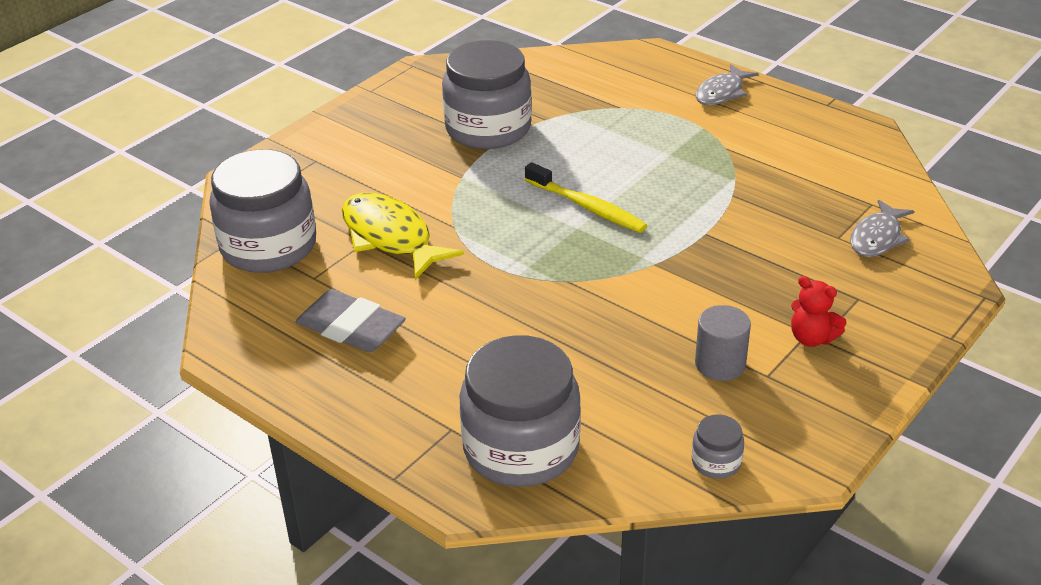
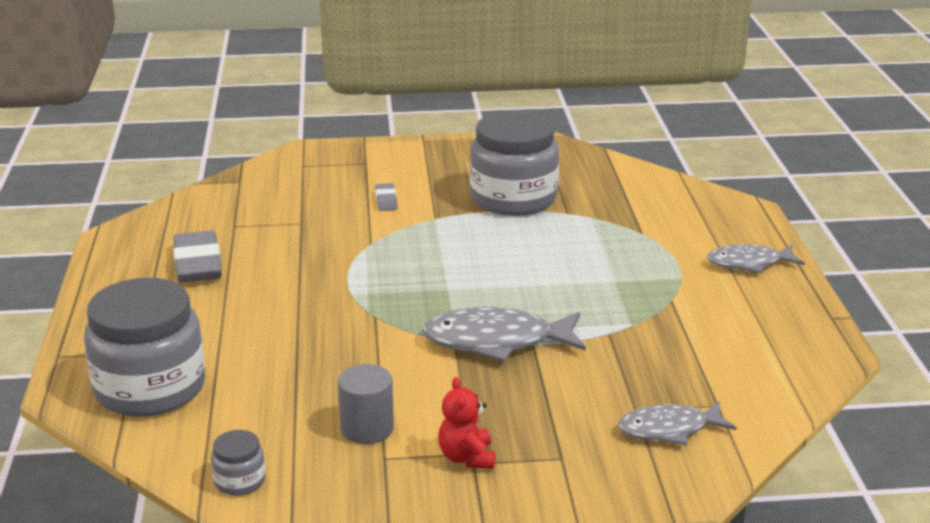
camera: 45 degrees right, 10 degrees down
(268, 246) = (244, 195): grey jar -> none
(390, 237) = (319, 228): yellow fish -> none
(396, 183) = (386, 200): none -> grey eraser
(587, 207) = (481, 281): yellow toothbrush -> none
(680, 246) = (496, 341): none -> grey fish

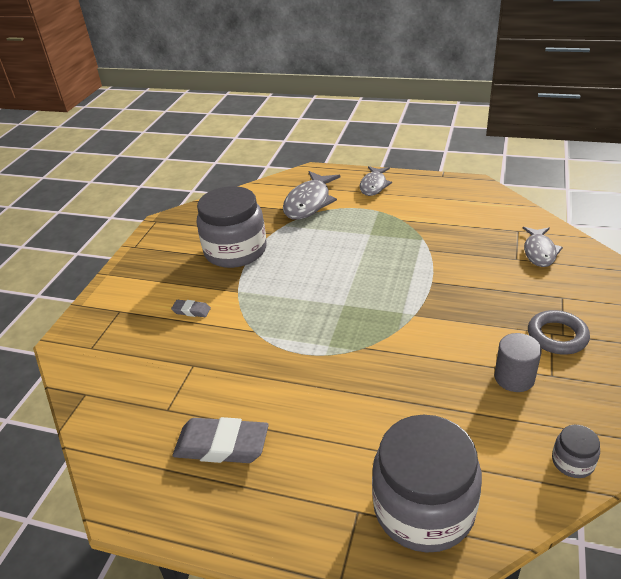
camera: 65 degrees left, 10 degrees up
(467, 457) = (557, 336): red teddy bear -> grey ring
(496, 341) = (422, 296): grey fish -> grey fish (309, 202)

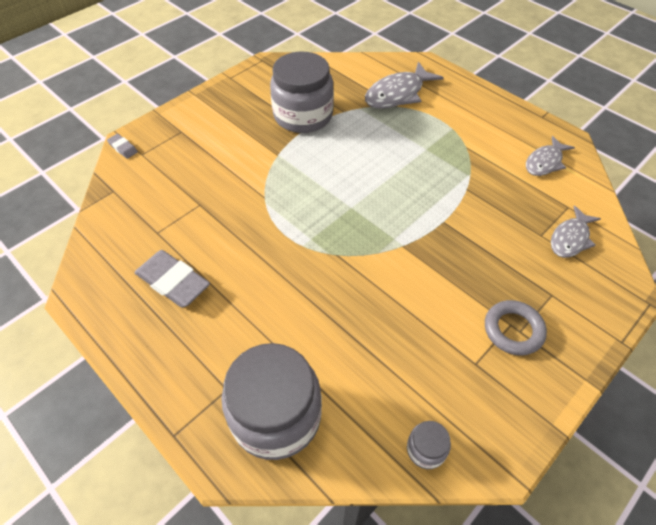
camera: 25 degrees right, 15 degrees up
(191, 310) = (231, 156): grey eraser -> grey eraser (123, 148)
(374, 185) = (469, 100): grey fish -> grey fish (545, 162)
(514, 378) = (440, 348): grey cylinder -> none

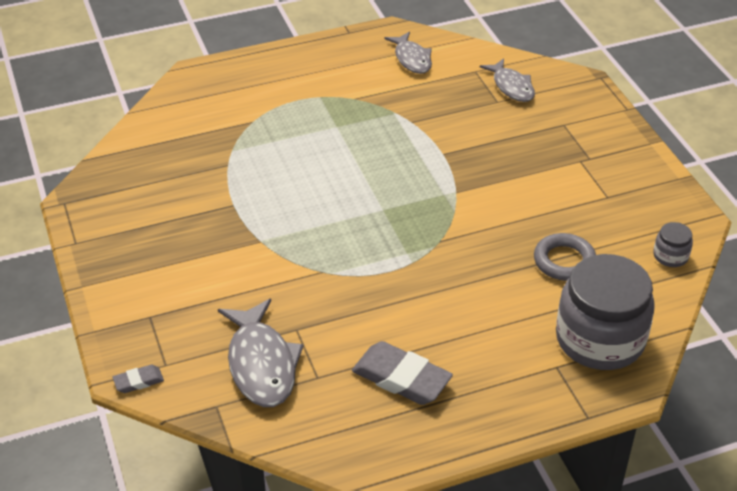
camera: 65 degrees left, 10 degrees down
(173, 282) = (401, 378): grey eraser -> grey eraser turned 60 degrees clockwise
(303, 115) = (208, 199): grey jar -> none
(398, 94) = (232, 113): grey fish -> grey fish (261, 364)
(513, 330) = (586, 162): grey ring -> grey ring (564, 261)

